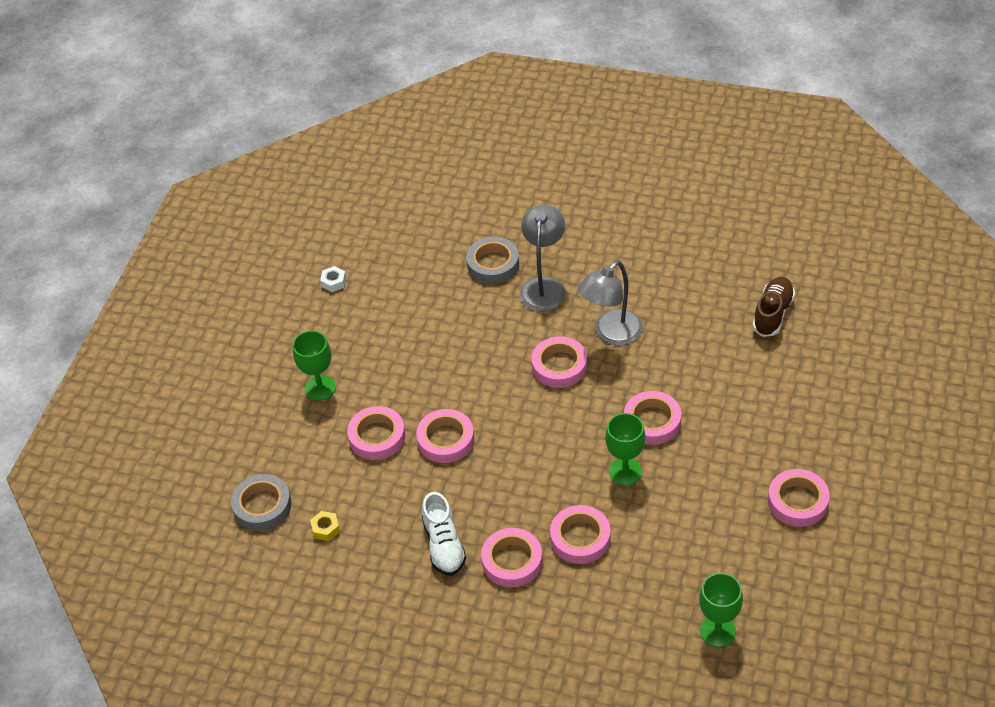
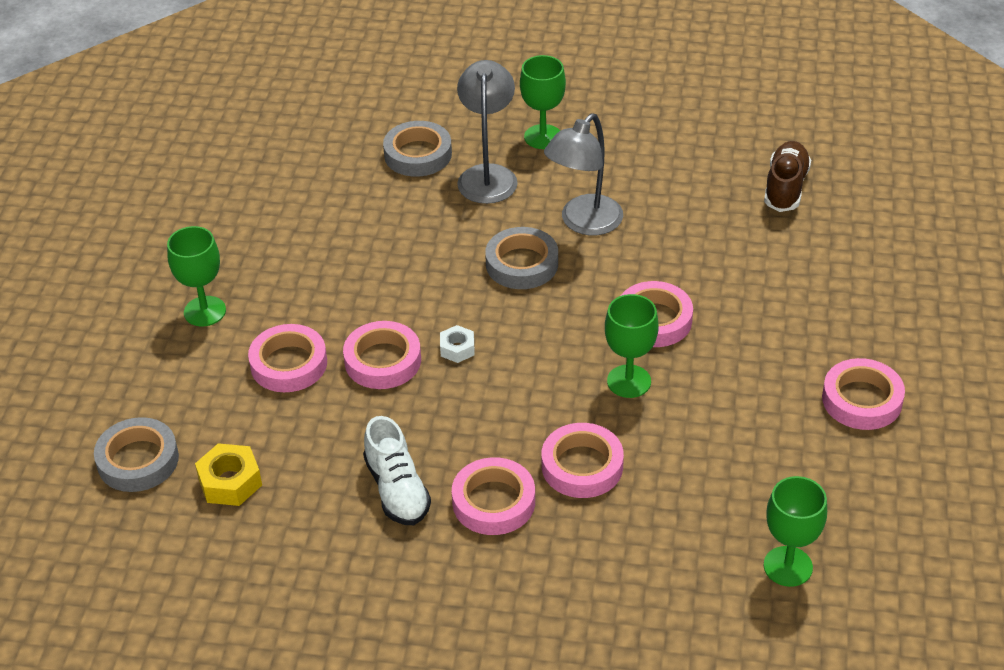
camera: 10 degrees left, 5 degrees down
(325, 529) = (230, 482): yellow nut -> yellow nut, size x1.58
(333, 282) = (210, 187): white nut -> white nut (457, 349)
(559, 366) = (522, 264): pink tape -> grey tape
(591, 255) = (543, 137): none -> green goblet

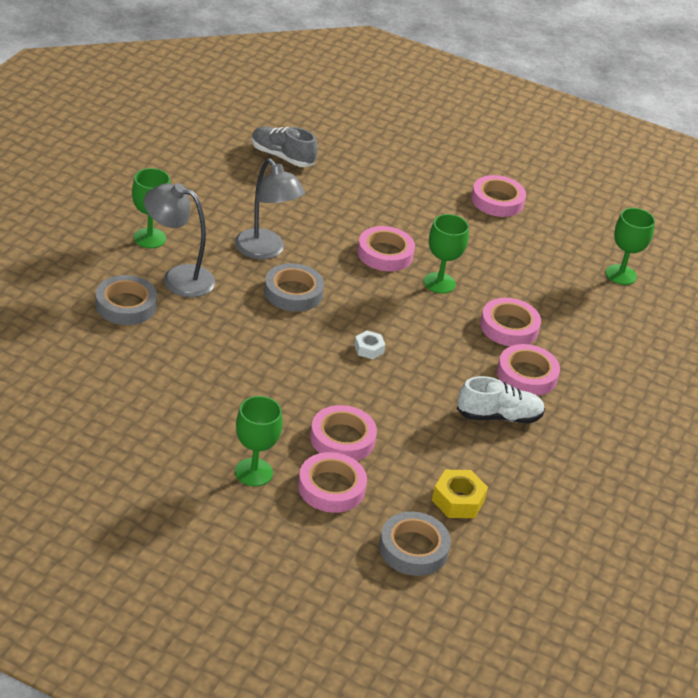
camera: 80 degrees left, 5 degrees down
(383, 361) = (363, 389): pink tape -> pink tape (331, 487)
(785, 187) = (282, 157): brown shoe -> grey shoe

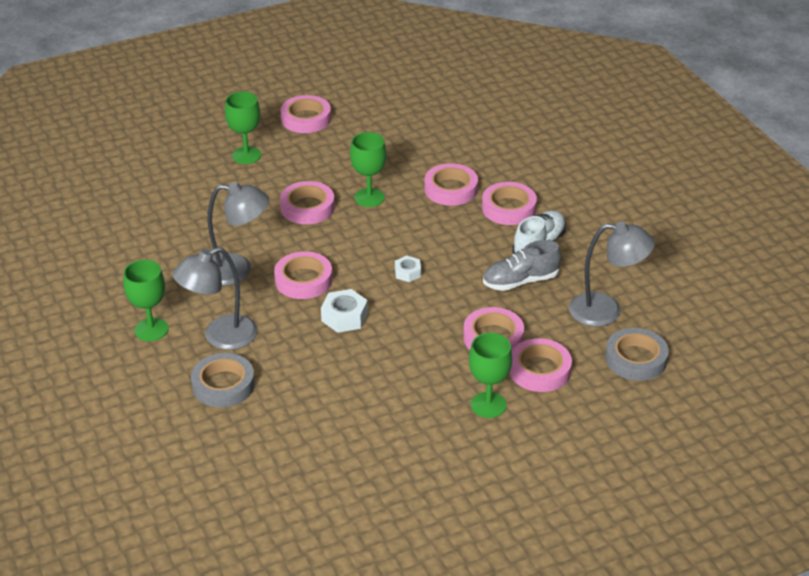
camera: 45 degrees left, 0 degrees up
(273, 336) = (344, 317): none -> white nut
(282, 157) = (129, 201): grey shoe -> grey shoe (520, 281)
(293, 292) = (303, 280): grey tape -> pink tape
(458, 500) = (606, 311): yellow nut -> grey lamp
(620, 275) = (447, 106): green goblet -> green goblet (246, 155)

